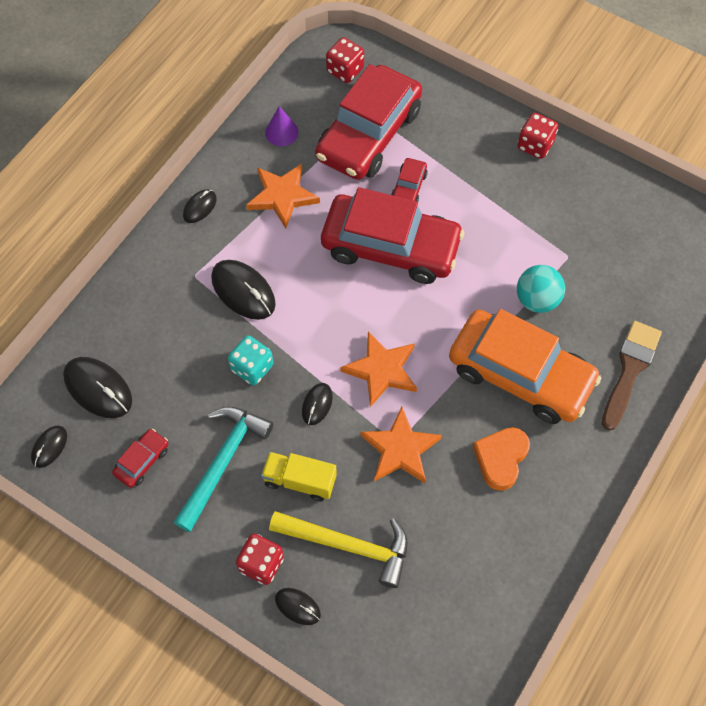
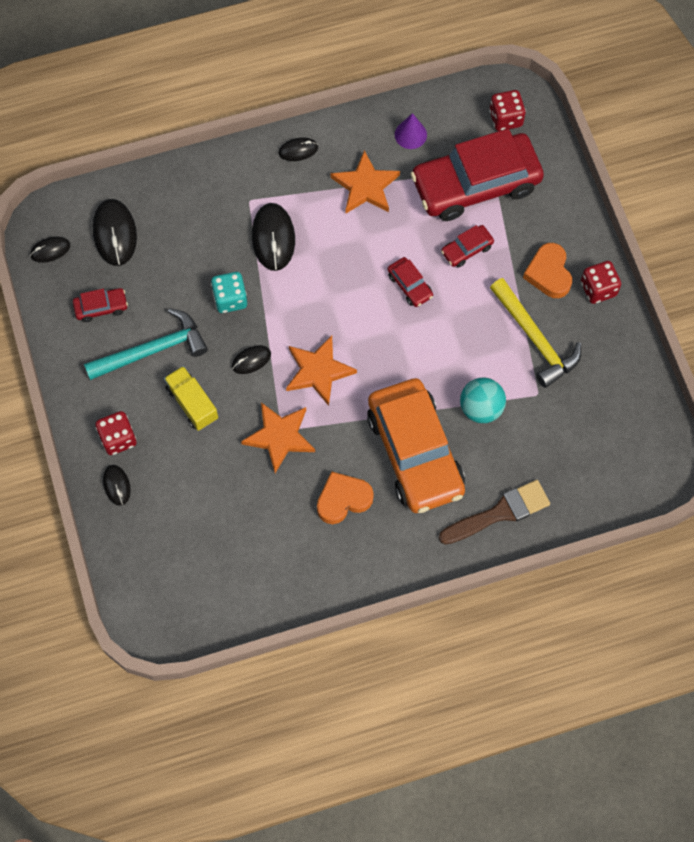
camera: 40 degrees right, 5 degrees up
(348, 546) = (185, 473): yellow hammer -> yellow hammer (535, 339)
(391, 247) = (410, 285): red car -> red car, size x0.41
(488, 160) = (548, 273): none -> orange heart

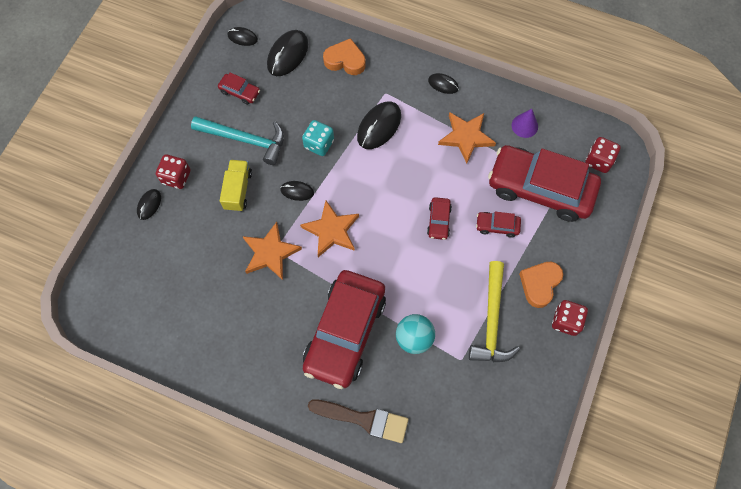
camera: 40 degrees right, 0 degrees up
(343, 499) = (272, 325): orange heart -> orange heart (345, 60)
(415, 452) = (345, 332): orange car -> red car

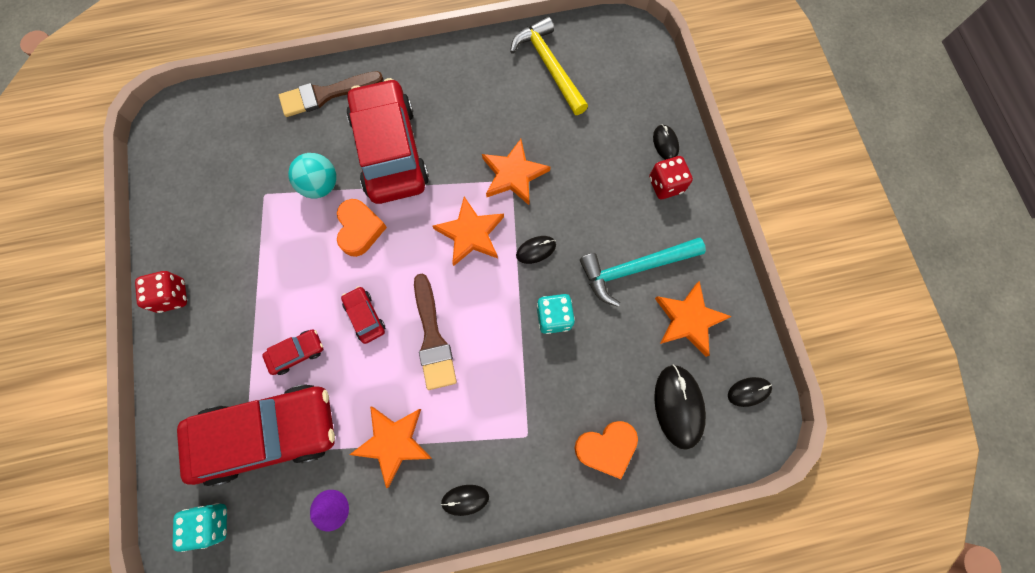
camera: 145 degrees right, 5 degrees up
(238, 190) = (595, 212): yellow truck -> none
(240, 92) = (689, 319): red car -> orange star
(379, 126) = (503, 385): black mouse -> none
(403, 180) = (432, 337): none -> brown brush
(491, 321) = (251, 248): yellow hammer -> yellow hammer (549, 66)
(539, 284) = (218, 317): orange heart -> orange heart (360, 229)
(598, 161) = (211, 523): red dice -> turquoise dice

